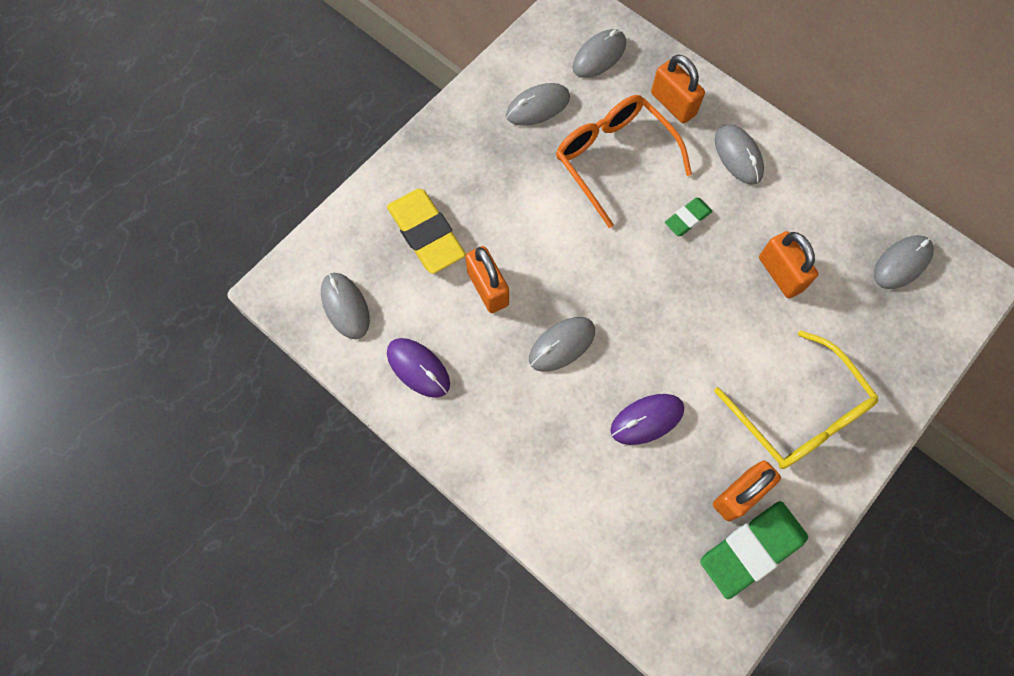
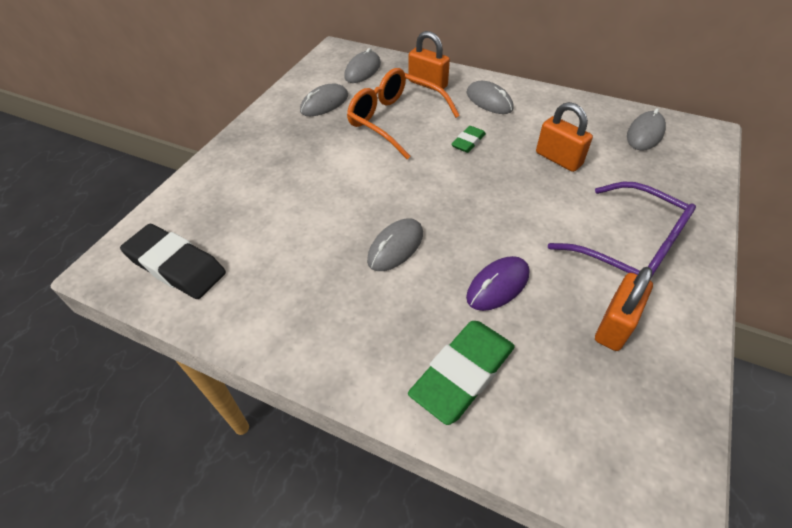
camera: 15 degrees left, 20 degrees down
(345, 306) = (176, 266): grey mouse -> black eraser
(418, 368) = (259, 298): purple mouse -> none
(426, 234) = (248, 196): yellow eraser -> none
(488, 288) = (314, 221): orange padlock -> none
(751, 549) = (654, 372): green eraser -> green eraser (462, 373)
(799, 413) = (629, 246): yellow glasses -> purple glasses

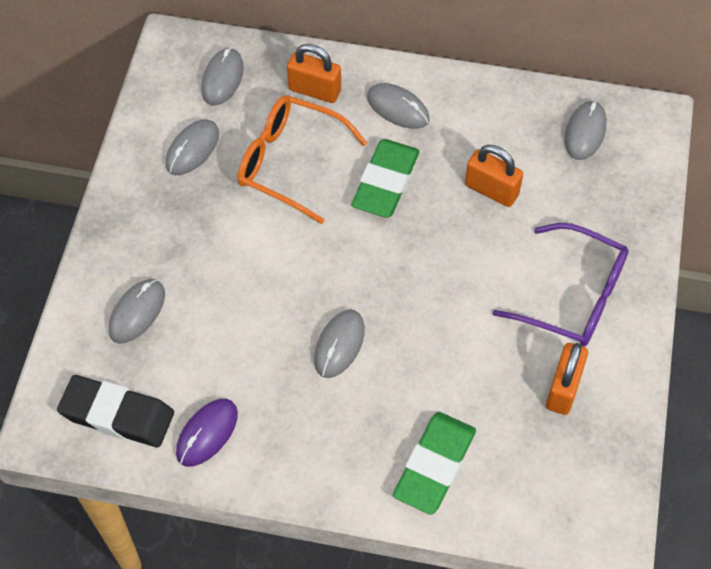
camera: 15 degrees left, 10 degrees up
(233, 194) = (137, 312): none -> grey mouse
(468, 142) = (385, 182): green eraser -> green eraser, size x1.91
(498, 285) = (450, 369): purple mouse -> purple mouse (207, 433)

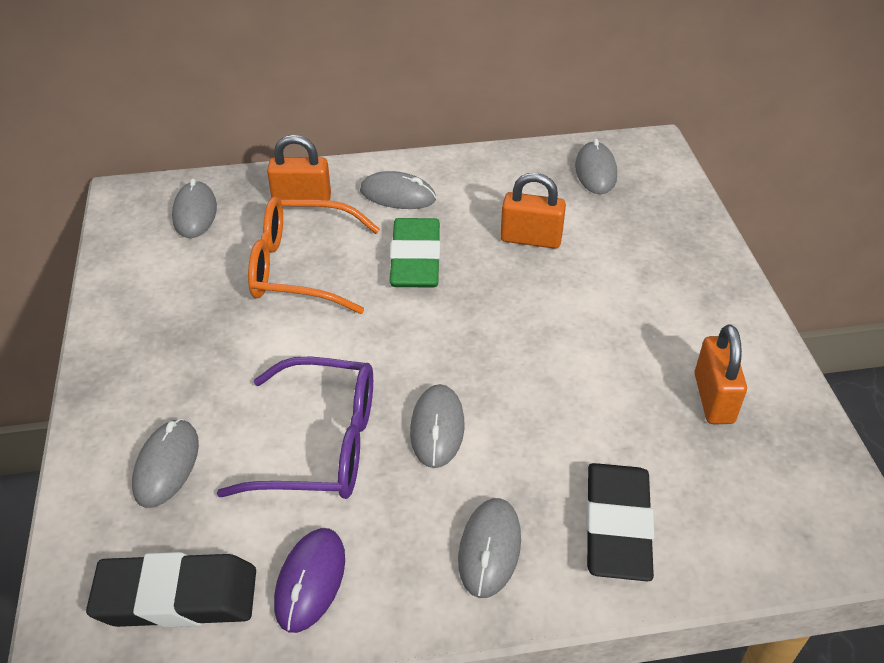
camera: 20 degrees left, 15 degrees down
(192, 149) = (182, 282): grey mouse -> grey mouse (489, 549)
(434, 465) = (616, 526): green eraser -> black eraser
(573, 296) = (669, 309): purple glasses -> purple glasses (320, 444)

